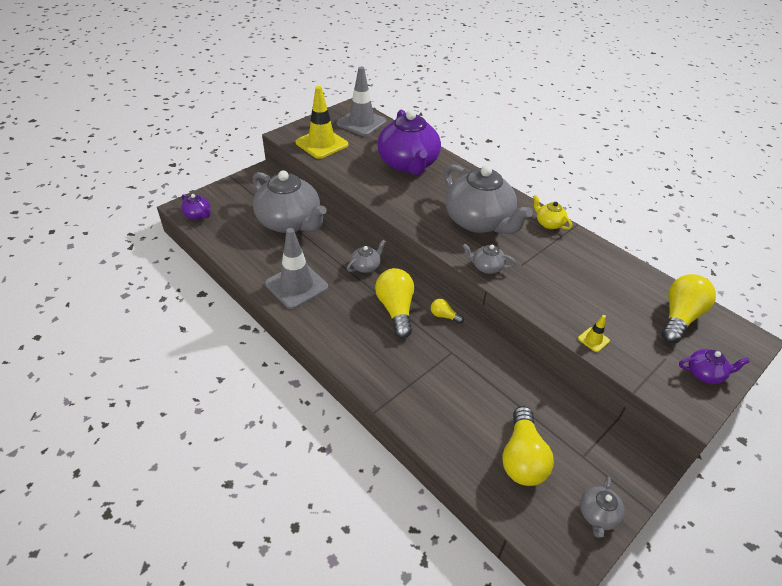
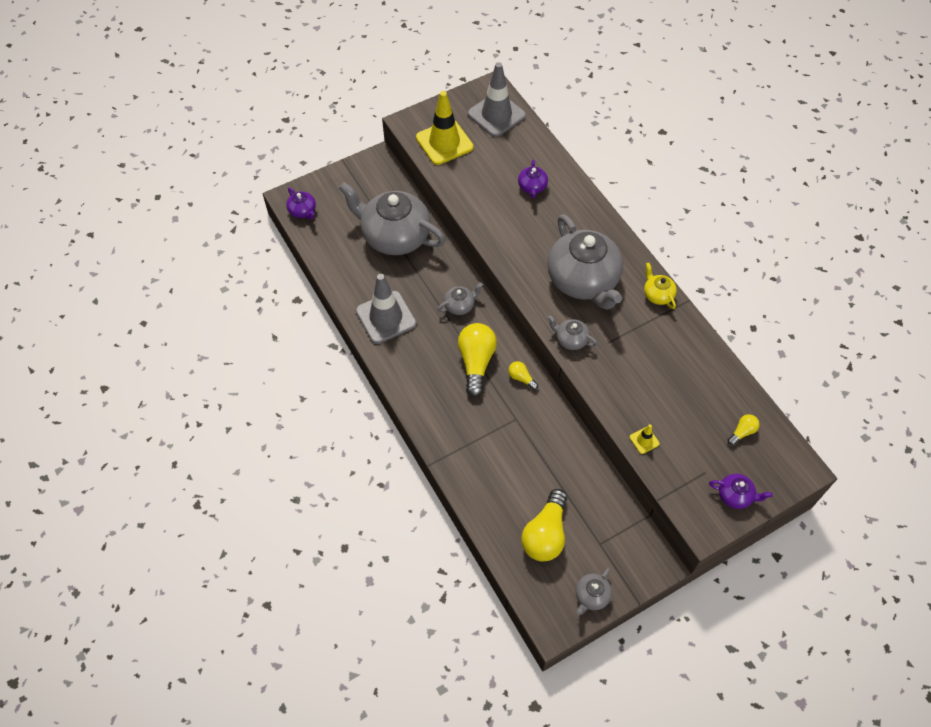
camera: 15 degrees right, 15 degrees up
(290, 222) = (394, 236): grey teapot -> grey teapot turned 150 degrees clockwise
(408, 164) = (532, 187): purple teapot -> purple teapot, size x0.43
(679, 317) = (742, 432): yellow light bulb -> yellow light bulb, size x0.47

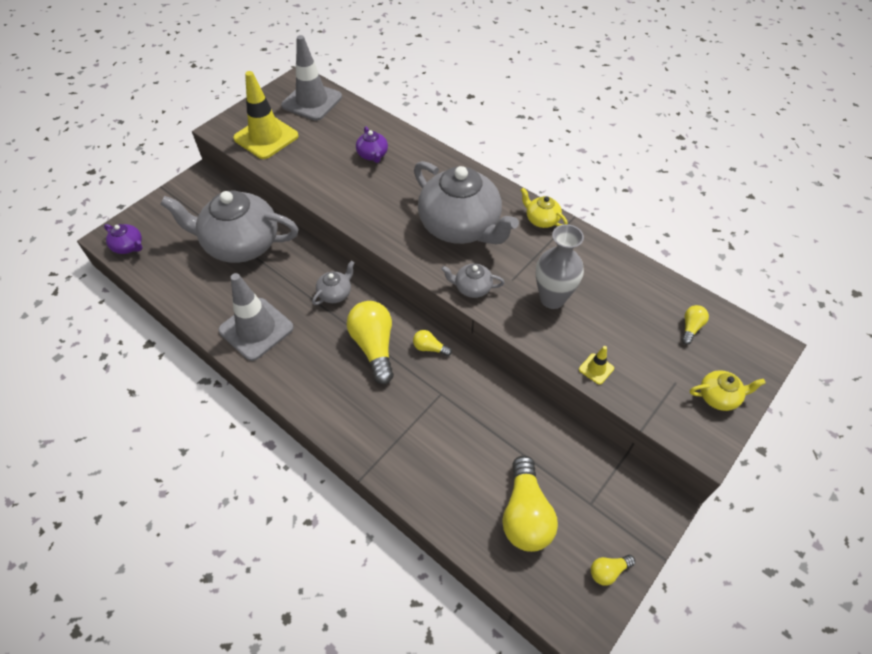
camera: 20 degrees left, 5 degrees down
(591, 596) = (608, 571): grey teapot -> yellow light bulb
(634, 370) = (552, 299): none -> grey vase
(735, 495) = (719, 397): purple teapot -> yellow teapot

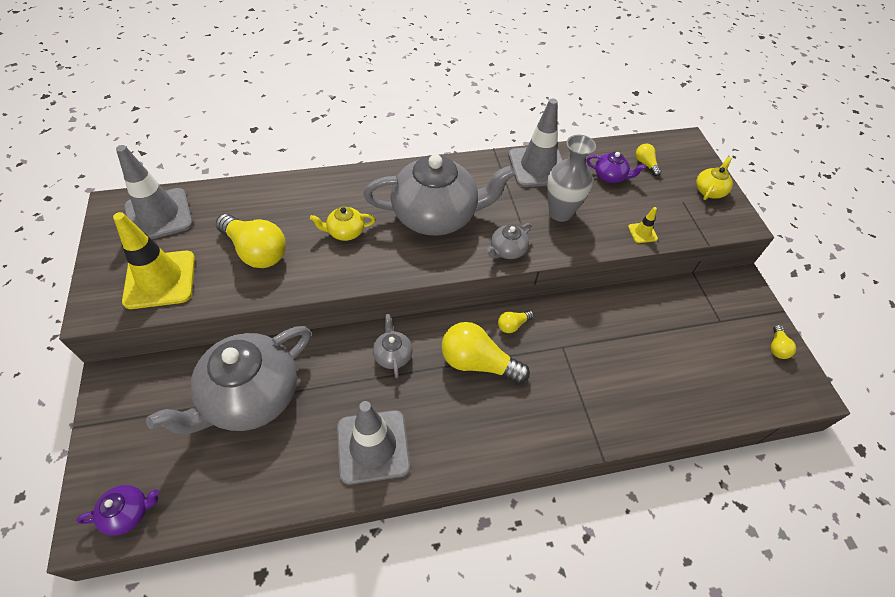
camera: 55 degrees left, 0 degrees up
(373, 155) = (288, 217): purple teapot -> purple teapot (610, 176)
(525, 514) = (706, 364): yellow light bulb -> yellow light bulb (256, 251)
(541, 219) = (478, 167): yellow teapot -> yellow teapot (345, 232)
(588, 255) = (538, 167): none -> grey traffic cone

